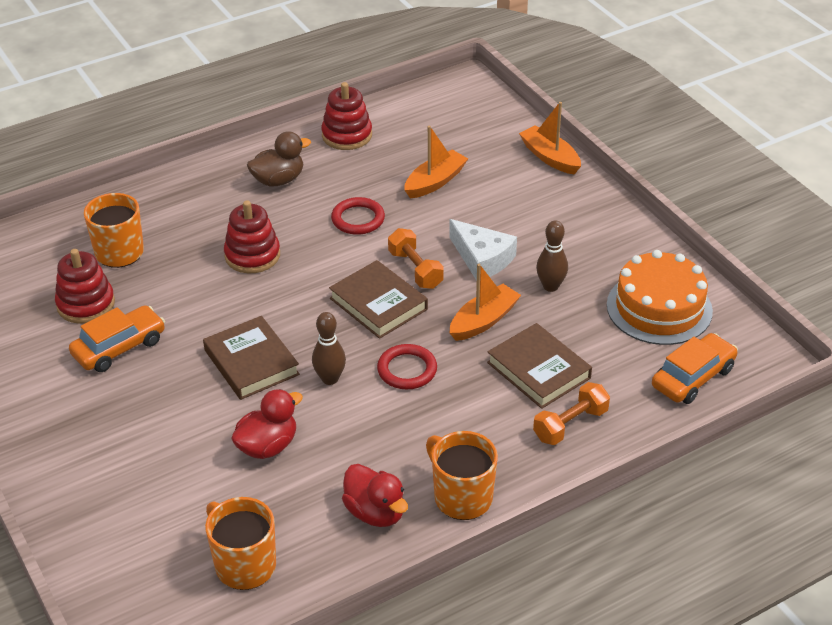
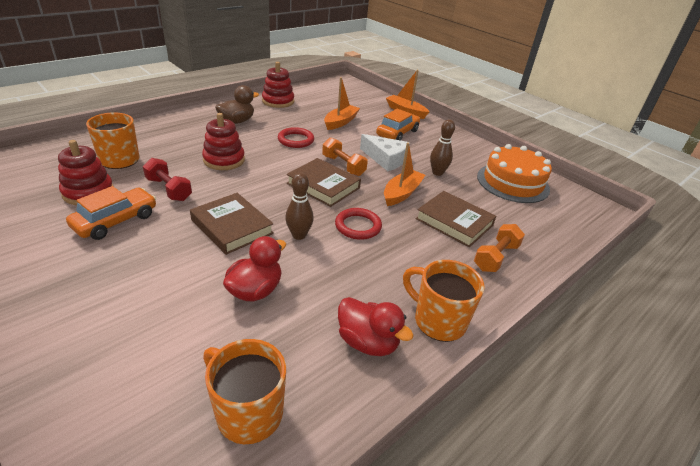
camera: 15 degrees left, 5 degrees down
(180, 303) = (169, 189): none -> red dumbbell
(693, 377) = (560, 221): orange car -> orange car (397, 133)

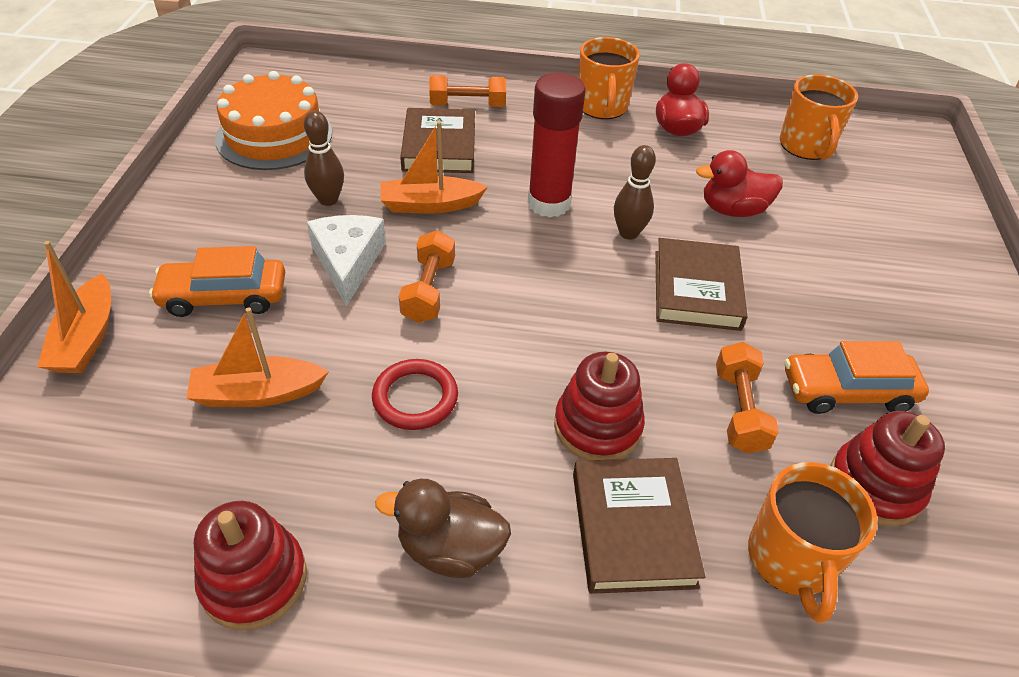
camera: 130 degrees left, 10 degrees up
(169, 189) = (739, 410): red dumbbell -> orange dumbbell
(323, 185) = (509, 276): brown book -> brown book (632, 528)
(358, 226) = (549, 203): red ring -> red glue stick

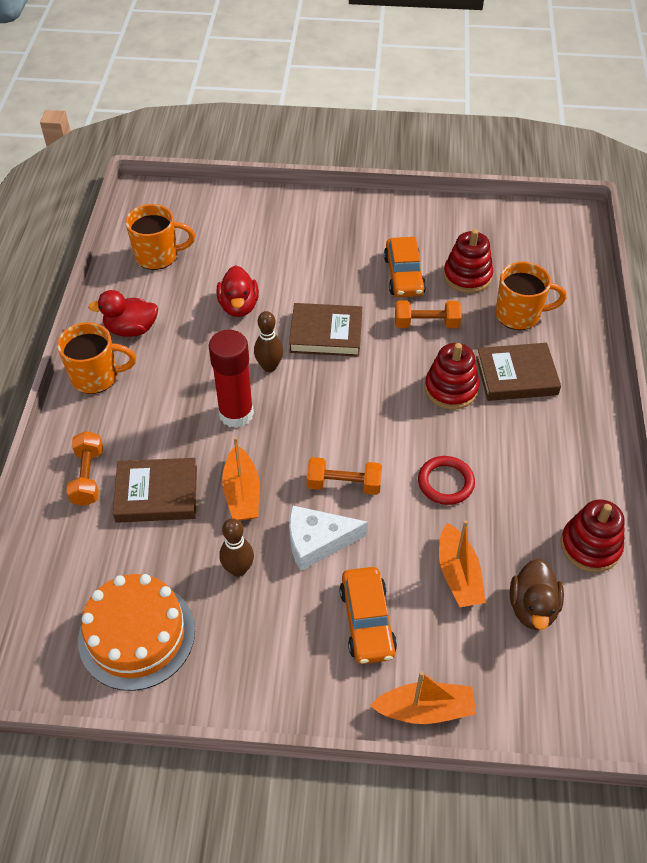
camera: 90 degrees left, 5 degrees up
(450, 549) = (548, 455): brown duck -> brown duck (532, 607)

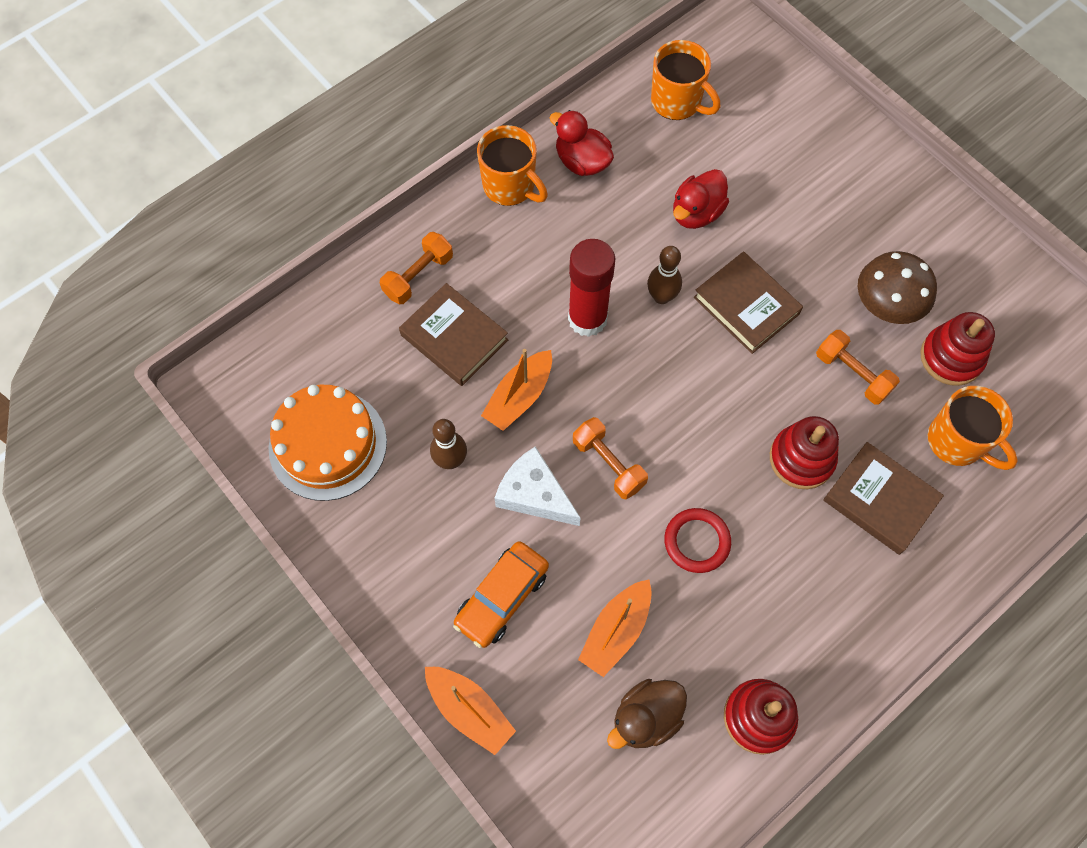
camera: 45 degrees right, 15 degrees up
(403, 275) = (886, 305): orange car -> brown mushroom

